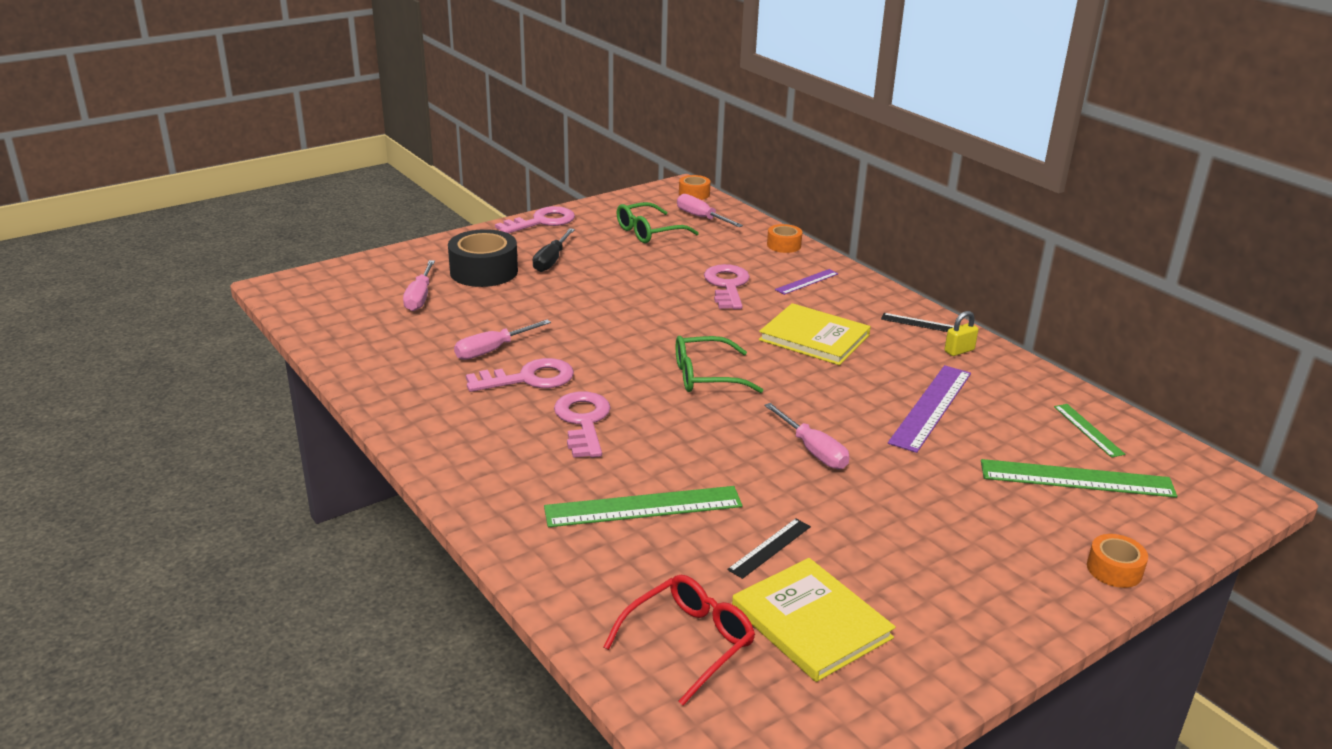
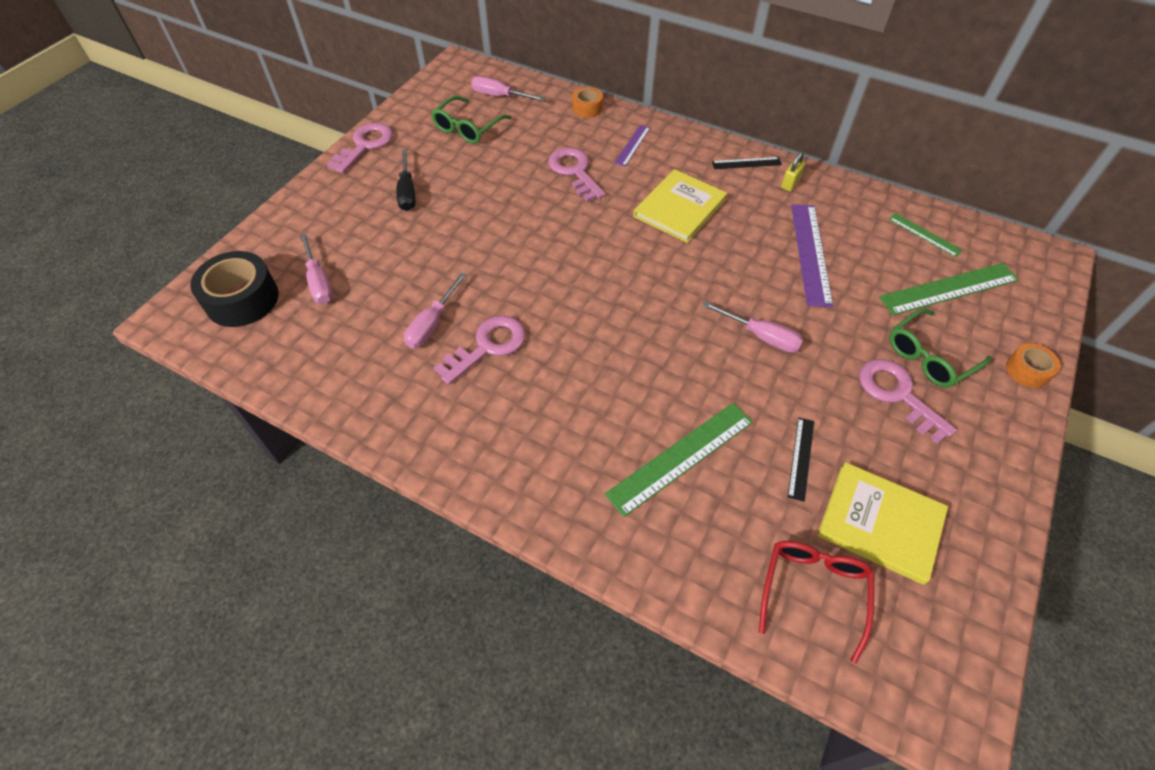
camera: 25 degrees left, 25 degrees up
(484, 271) = (356, 227): black tape -> black tape (242, 299)
(583, 421) = (567, 379): pink key -> pink key (897, 395)
(694, 194) = (474, 69): orange tape -> none
(706, 376) = (628, 285): green glasses -> green glasses (929, 356)
(814, 337) = (680, 208): yellow book -> yellow book turned 60 degrees counterclockwise

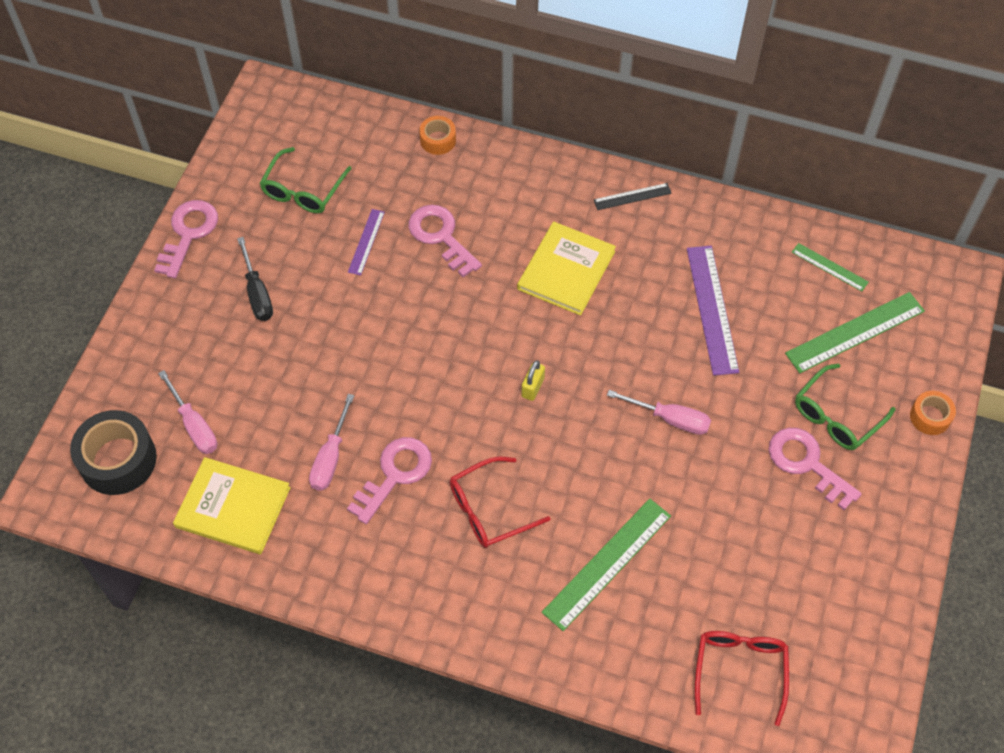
camera: 10 degrees left, 5 degrees up
(499, 96) = (329, 136): pink screwdriver -> none
(571, 390) = (489, 509): none -> red glasses
(632, 145) = (500, 189): purple ruler -> purple ruler (366, 241)
(790, 183) = (683, 218): yellow padlock -> yellow padlock (532, 387)
(801, 458) = (720, 545): black ruler -> none
(880, 523) = (795, 597): yellow book -> yellow book (233, 507)

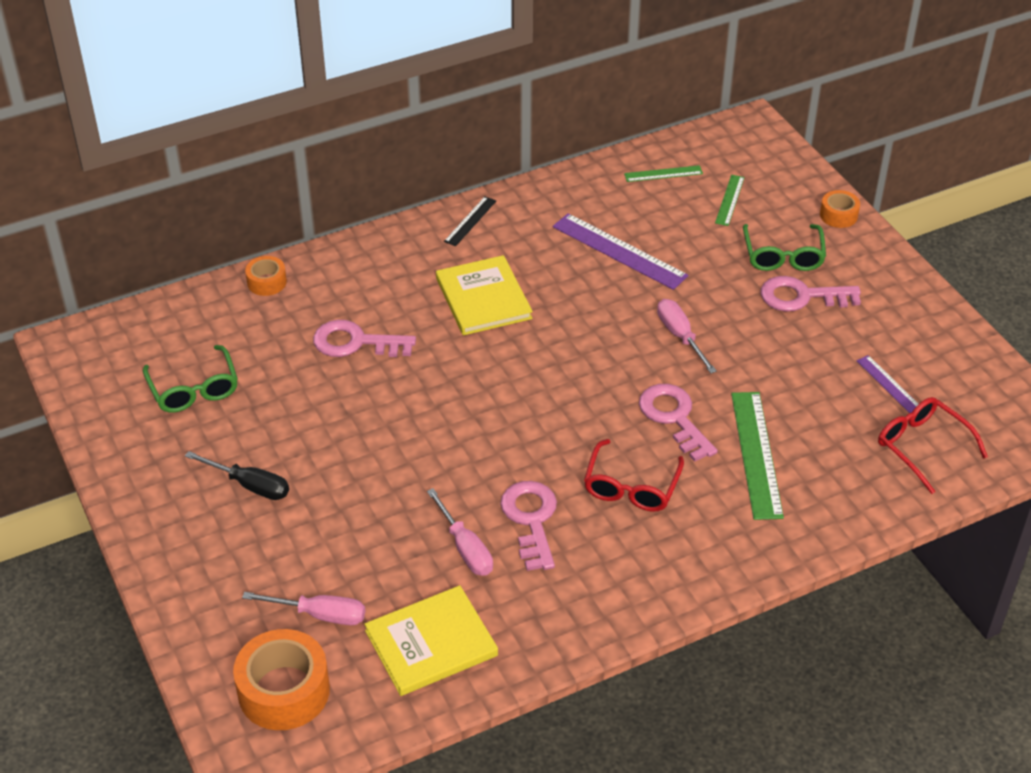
camera: 45 degrees left, 15 degrees down
(118, 460) = (284, 691): black tape -> orange tape
(188, 233) = (128, 488): pink key -> pink key (674, 418)
(366, 241) = (297, 387): purple ruler -> purple ruler (889, 385)
(532, 387) = (558, 388): yellow padlock -> none
(670, 419) = (680, 336): pink screwdriver -> pink screwdriver turned 90 degrees counterclockwise
(855, 332) = (729, 200): green ruler -> green ruler, size x0.54

